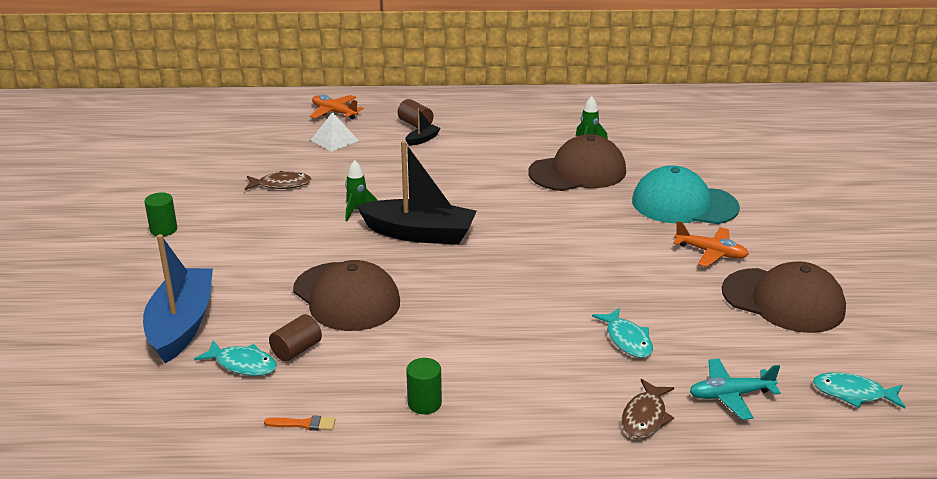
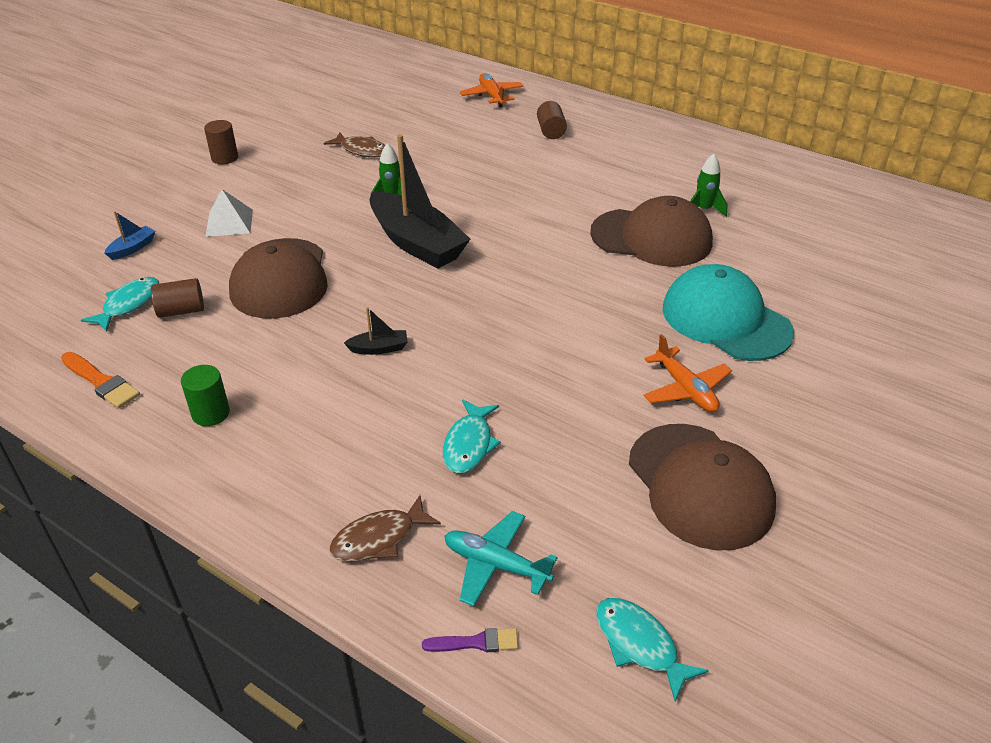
camera: 35 degrees right, 10 degrees up
(163, 230) = (225, 158): green cylinder -> brown cylinder
(181, 325) = (132, 248): blue boat -> blue boat, size x0.41
(243, 364) = (128, 304): turquoise fish -> turquoise fish turned 120 degrees counterclockwise
(304, 424) = (101, 382): orange brush -> orange brush, size x1.51
(334, 140) = (458, 123): white pyramid -> white pyramid (229, 223)
(422, 139) = (538, 149): black boat -> black boat (379, 348)
(772, 439) = (476, 642): none -> purple brush

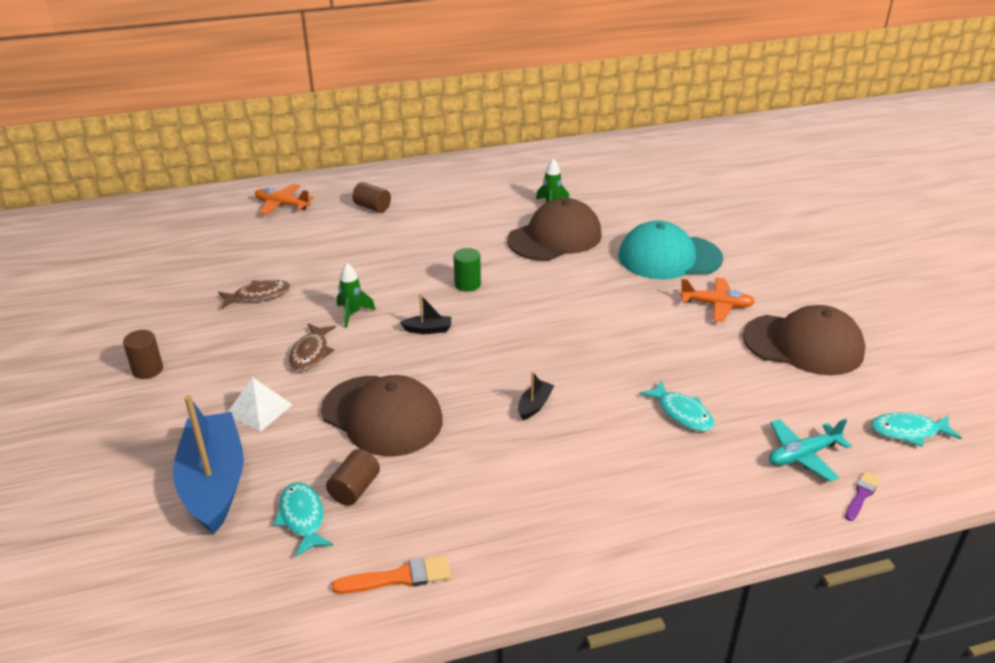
camera: 50 degrees left, 5 degrees down
(132, 248) = (214, 483): blue boat -> blue boat, size x2.45
(211, 413) = (515, 525): green cylinder -> green cylinder (467, 284)
(379, 538) = (736, 496): brown fish -> brown fish (311, 353)
(417, 243) = (428, 329): black boat -> black boat, size x0.41

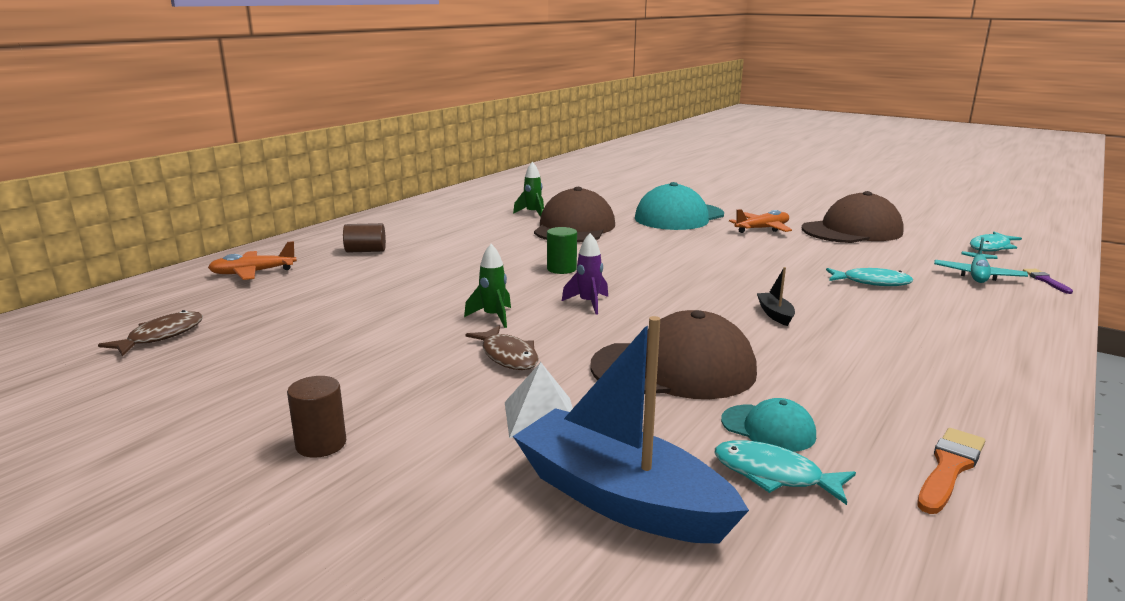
camera: 40 degrees left, 15 degrees down
(258, 296) = (356, 338): brown fish -> brown fish (161, 336)
(355, 489) = (768, 428): brown cylinder -> turquoise cap
(428, 329) = (588, 303): black boat -> purple rocket

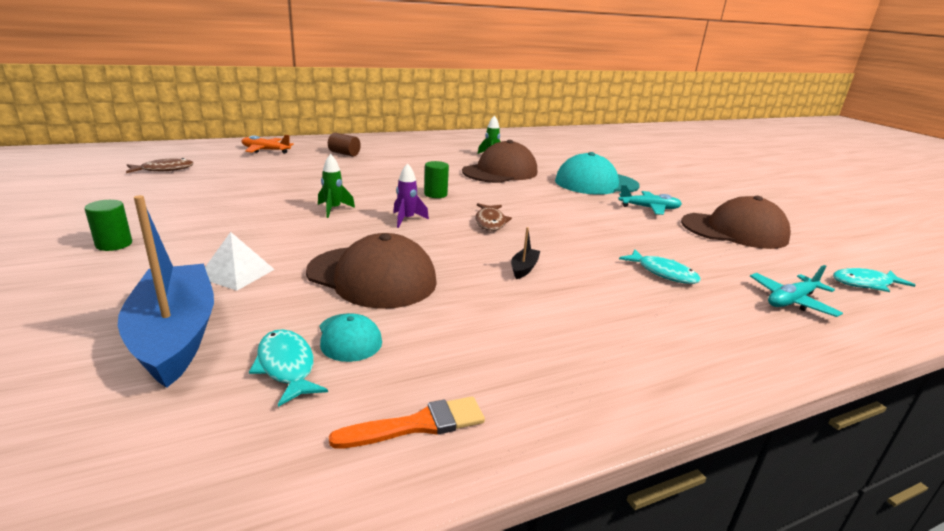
camera: 30 degrees right, 5 degrees up
(321, 444) = (114, 244): brown cylinder -> green cylinder
(508, 356) = (293, 234): brown fish -> brown fish (490, 222)
(762, 229) = (649, 208): orange plane -> turquoise plane
(1045, 280) = (867, 329): purple brush -> none

